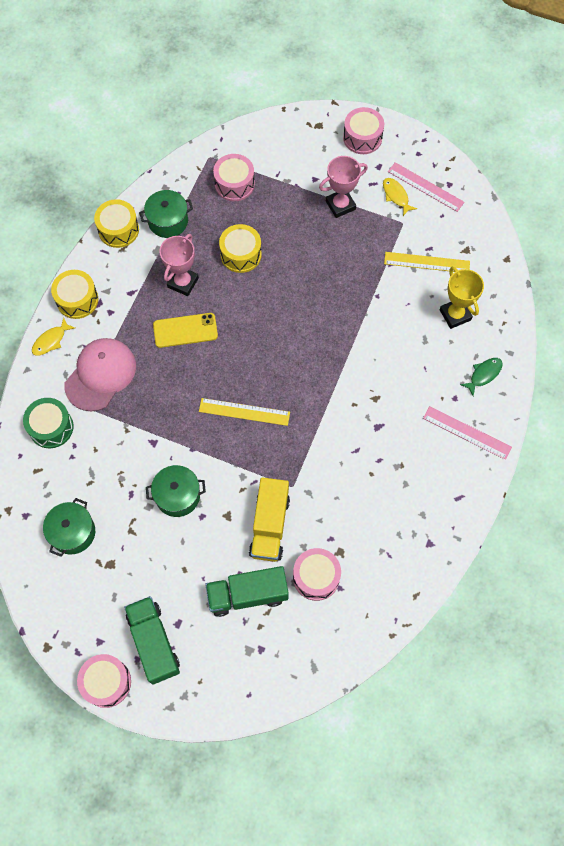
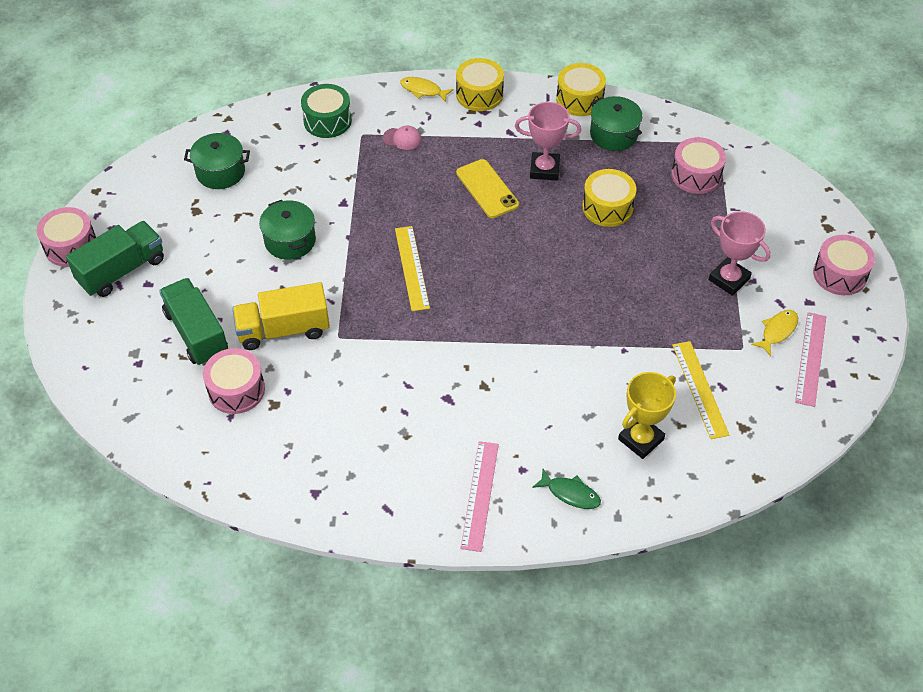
camera: 70 degrees right, 15 degrees down
(100, 375) = (402, 139): pink cap -> pink cap, size x0.43

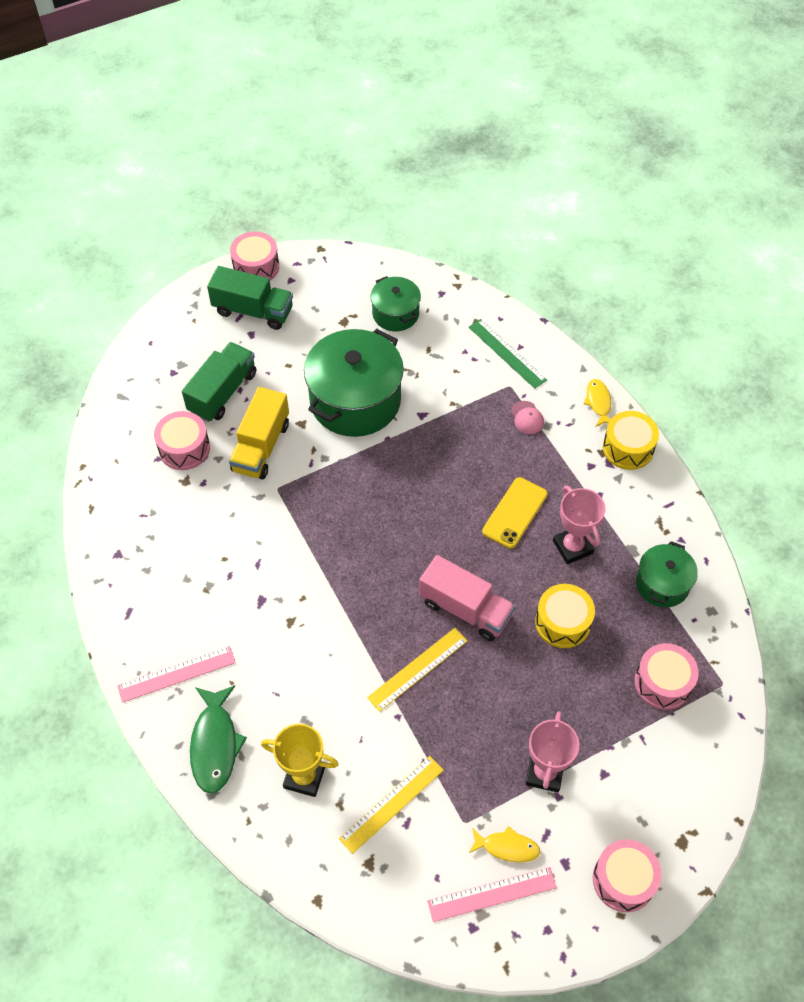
camera: 60 degrees right, 5 degrees up
(283, 330) = (261, 447): yellow truck -> yellow truck turned 120 degrees counterclockwise
(290, 241) = (355, 401): green pot -> green pot, size x1.85
(327, 121) = (507, 353): green drum -> green ruler
(412, 268) = (384, 502): yellow ruler -> yellow ruler (418, 669)
(554, 261) = (465, 609): none -> pink truck
(570, 493) = (215, 744): green fish -> green fish, size x1.67
(579, 99) = (687, 533): yellow drum -> none

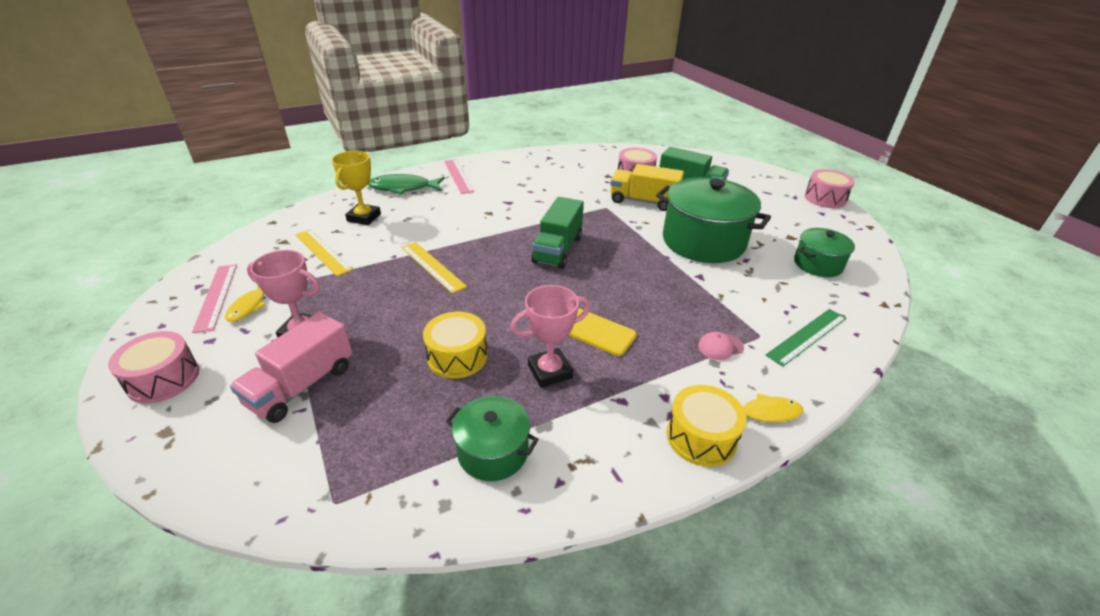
camera: 90 degrees right, 20 degrees down
(253, 311) = (777, 197): green truck -> green truck (557, 249)
(465, 609) = (485, 293): pink truck -> pink truck (302, 385)
(662, 682) = (359, 436): pink drum -> none

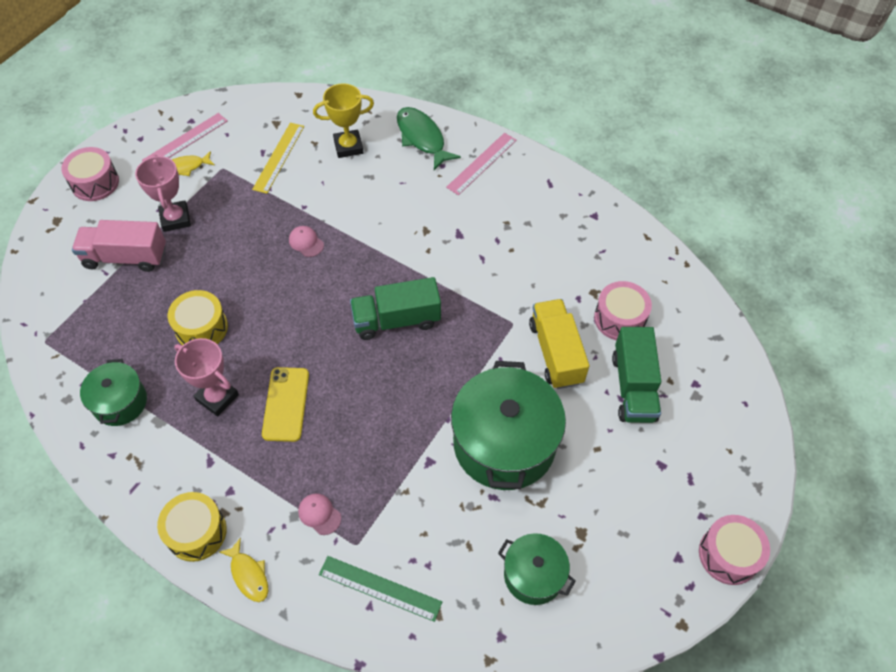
camera: 60 degrees right, 20 degrees up
(432, 266) = (306, 242): yellow ruler -> pink cap

